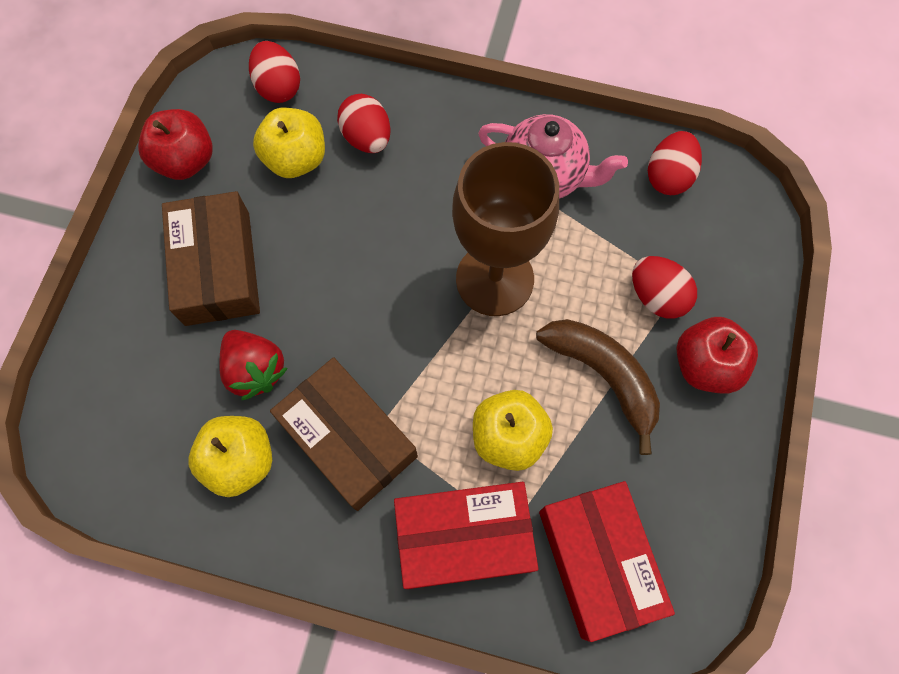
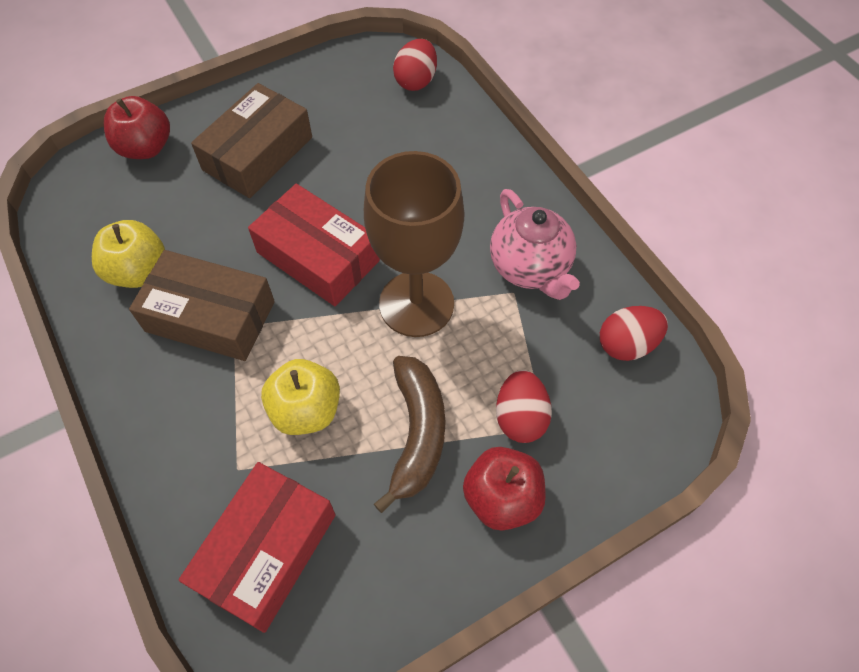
camera: 45 degrees right, 10 degrees down
(185, 160) = (312, 81): red apple -> red apple (146, 148)
(255, 370) = (208, 228): red strawberry -> none
(296, 159) = (377, 129): yellow apple -> none
(348, 439) = (210, 316): brown box -> brown box turned 75 degrees counterclockwise
(367, 138) = (436, 151): red egg -> none
(464, 537) = (203, 444): red box -> red box (318, 256)

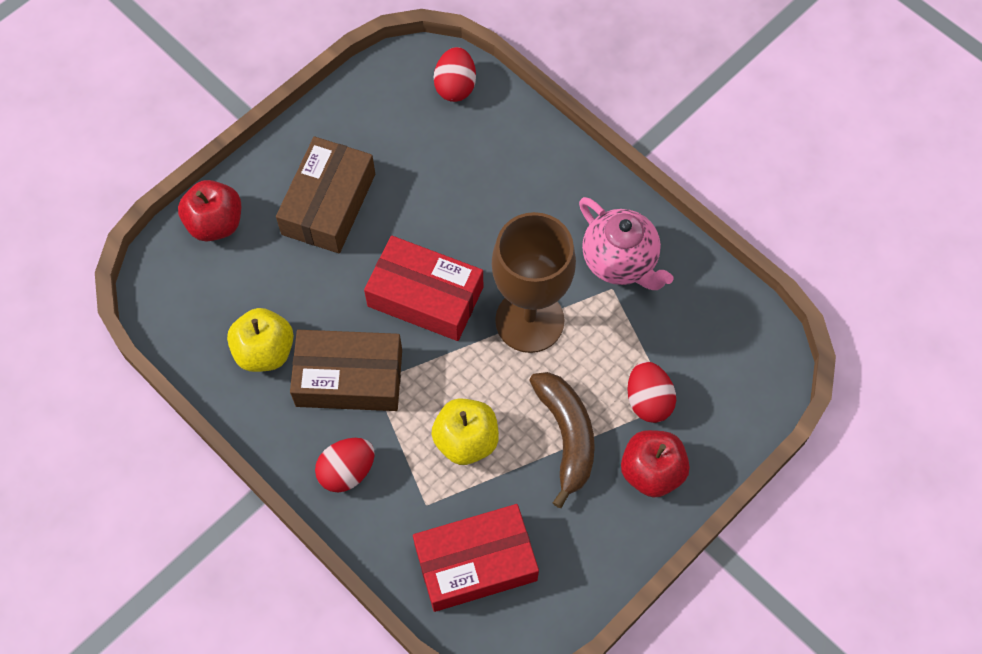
camera: 15 degrees left, 5 degrees up
(266, 551) = (475, 563): red box -> red box turned 60 degrees clockwise
(626, 344) = (721, 313): red egg -> red egg (347, 471)

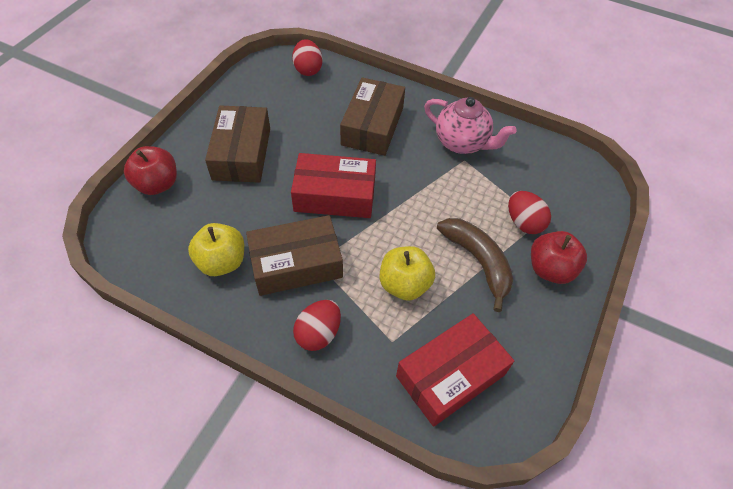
camera: 20 degrees left, 10 degrees down
(510, 204) = (372, 126): none -> brown box
(529, 320) = (417, 192): brown goblet -> none

